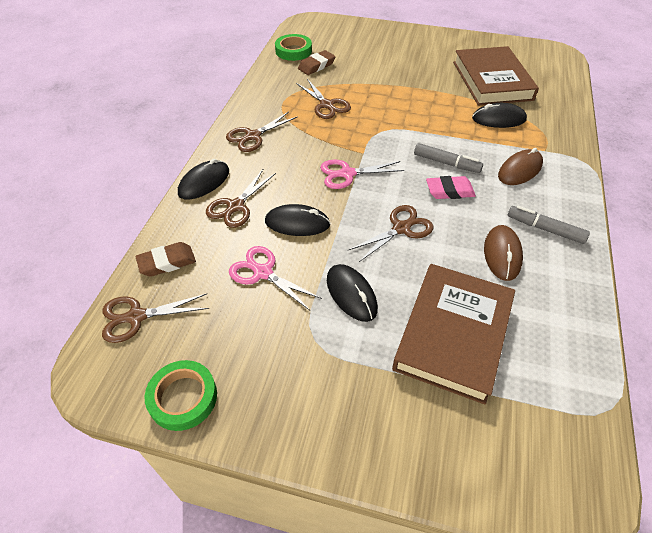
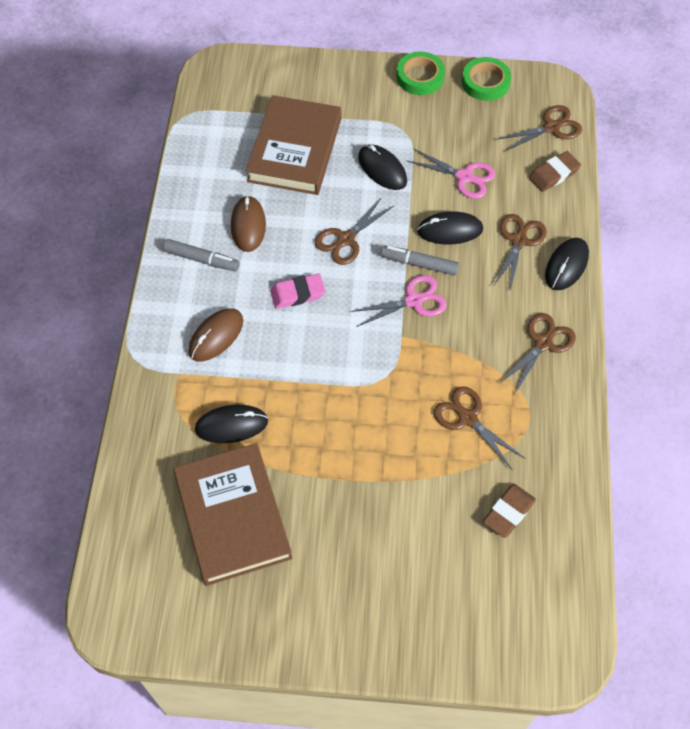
camera: 170 degrees right, 10 degrees up
(293, 51) = (559, 550): green tape -> green tape (420, 77)
(446, 163) = (301, 334): grey marker -> grey marker (419, 264)

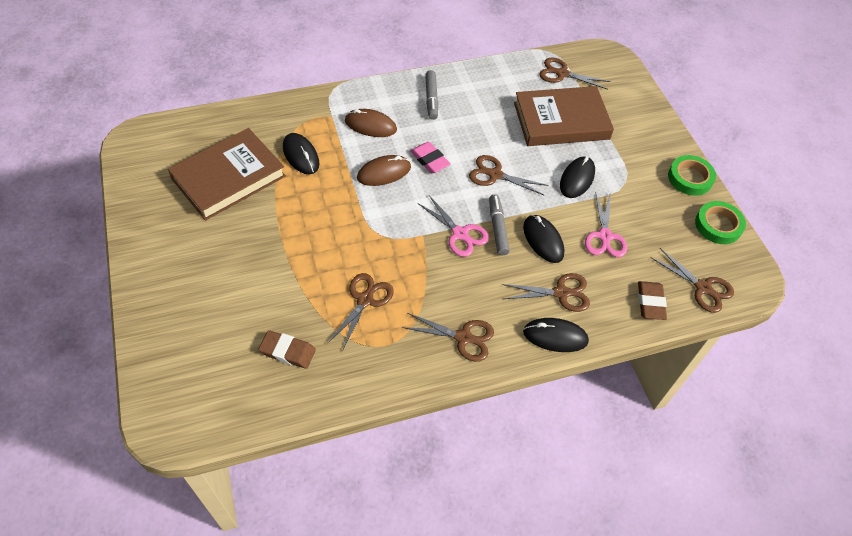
camera: 65 degrees right, 5 degrees down
(224, 120) = (562, 74): none -> brown scissors
(248, 225) = (475, 115): brown mouse -> brown mouse (384, 173)
(553, 174) = (650, 302): brown eraser -> brown eraser turned 60 degrees clockwise

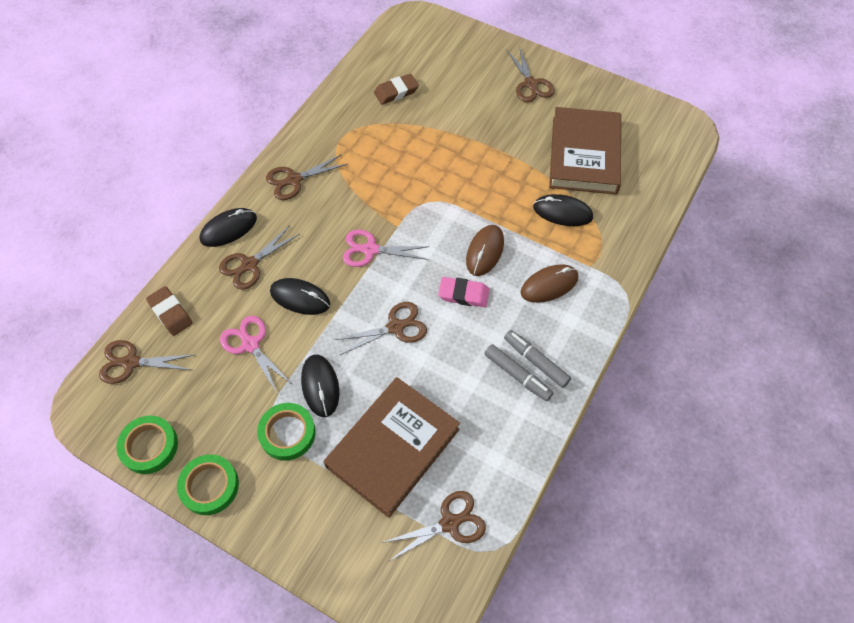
camera: 140 degrees right, 5 degrees up
(365, 300) = (385, 153): brown scissors -> brown scissors (530, 84)
(497, 228) = (346, 278): grey marker -> grey marker (517, 375)
(619, 170) = (287, 433): none -> green tape

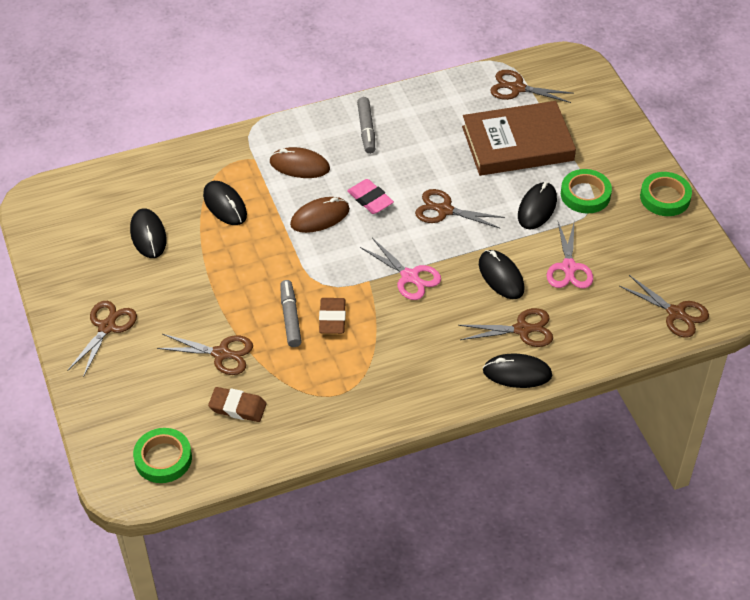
camera: 140 degrees left, 10 degrees down
(149, 446) = (695, 246): green tape -> green tape (163, 458)
(170, 313) = (619, 332): brown eraser -> brown eraser (332, 318)
(294, 180) = (420, 381): brown scissors -> brown scissors (221, 354)
(517, 375) = (388, 130): grey marker -> grey marker (290, 317)
(584, 155) = (148, 235): brown book -> black mouse

